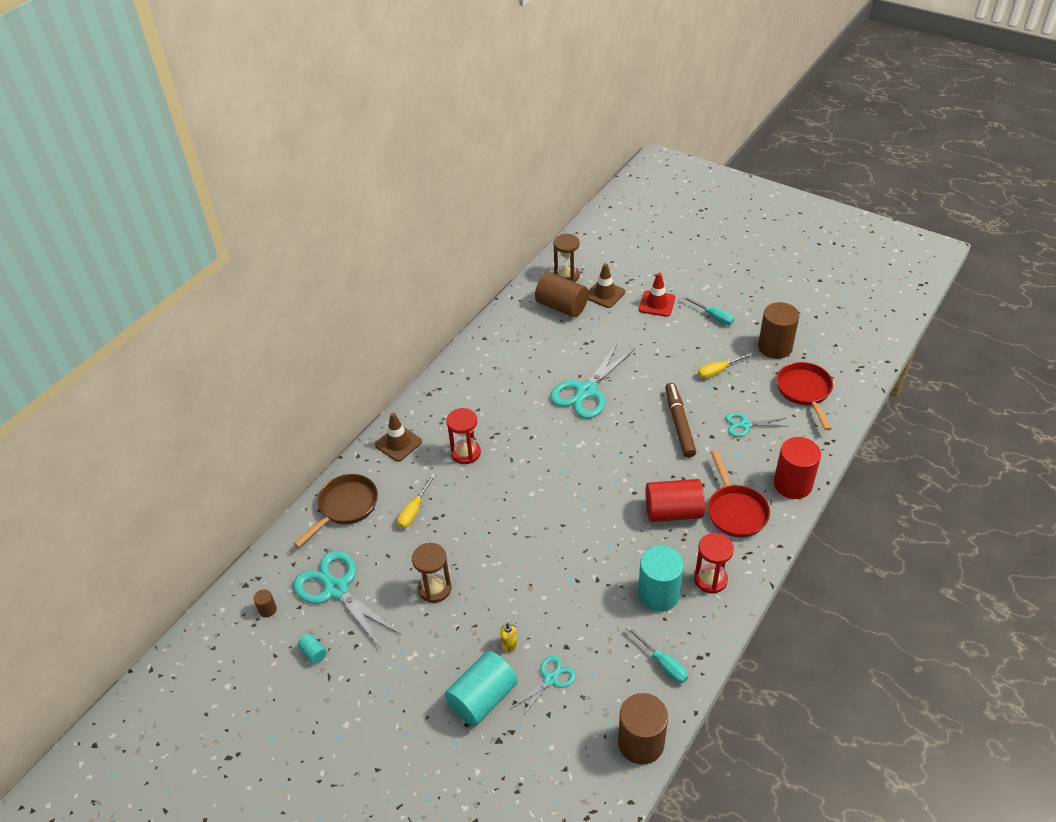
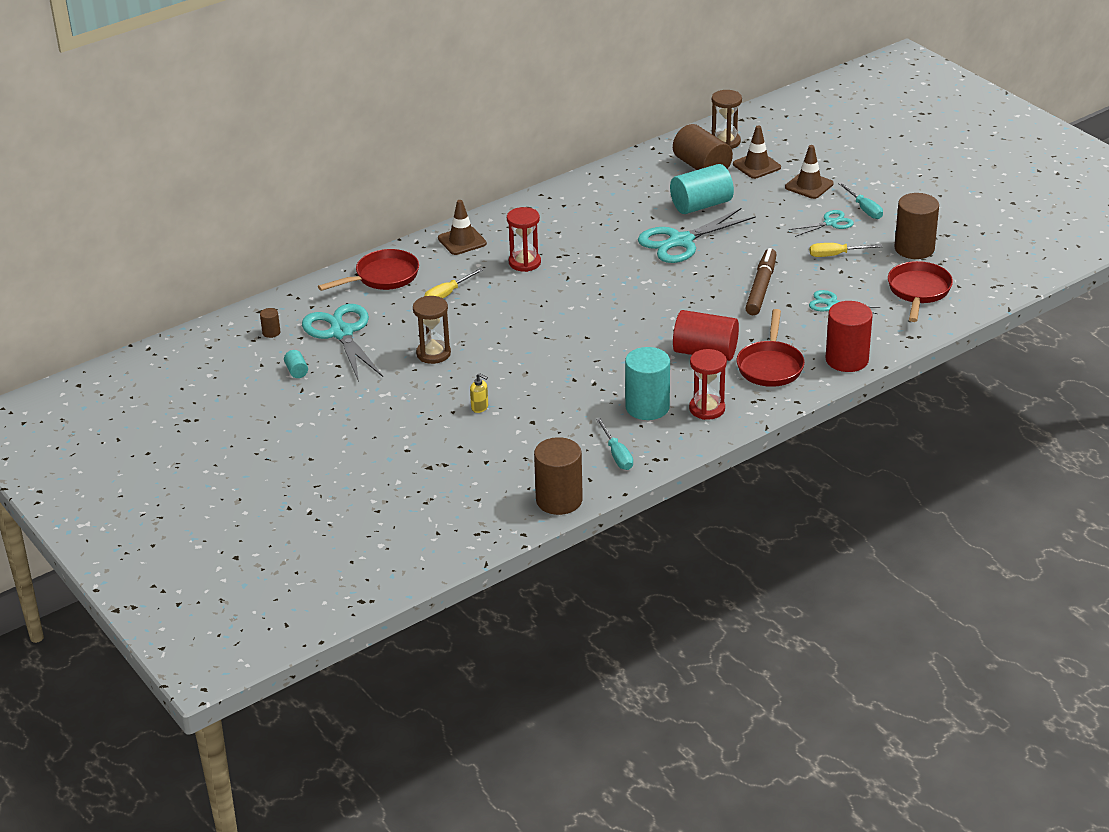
camera: 20 degrees right, 10 degrees down
(345, 507) = (383, 277): brown pan -> red pan
(482, 698) = (432, 437): turquoise cylinder -> turquoise cylinder (701, 205)
(550, 679) = (503, 439): turquoise scissors -> turquoise scissors (830, 223)
(657, 304) = (809, 185): red traffic cone -> brown traffic cone

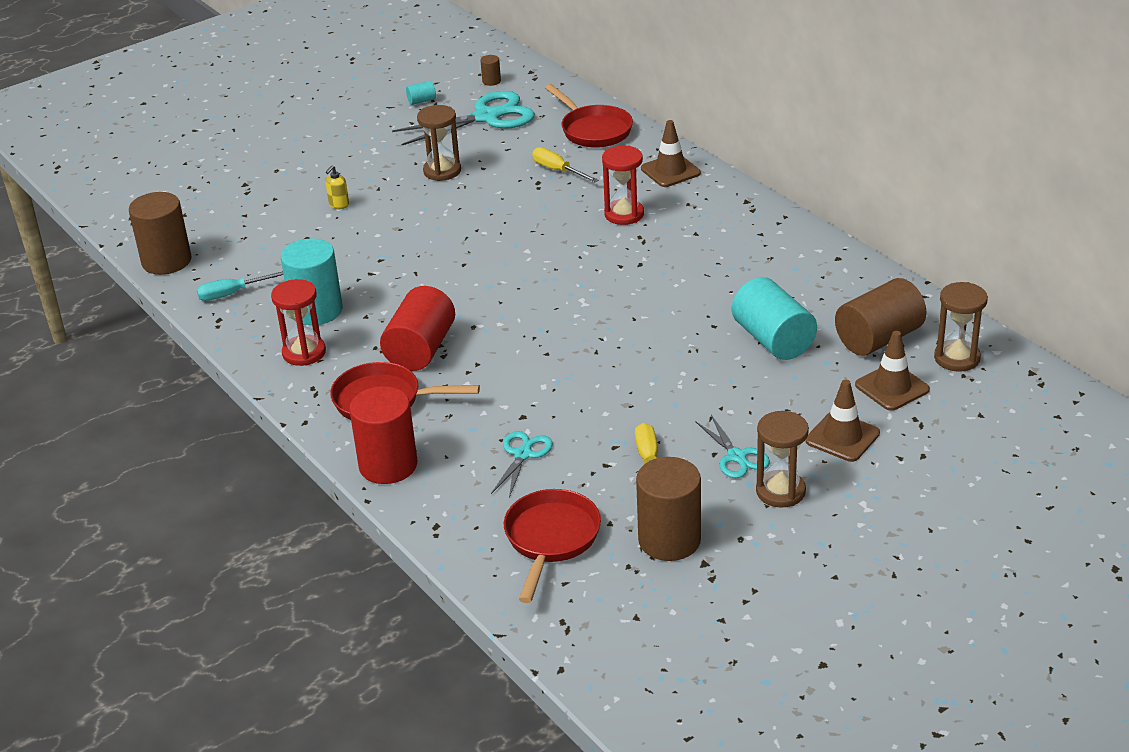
camera: 90 degrees right, 0 degrees up
(681, 241) = (678, 325): turquoise scissors -> none
(761, 288) = (564, 393): brown marker -> none
(864, 209) = (780, 491): turquoise screwdriver -> brown hourglass
(918, 291) = (551, 539): red pan -> red pan turned 90 degrees counterclockwise

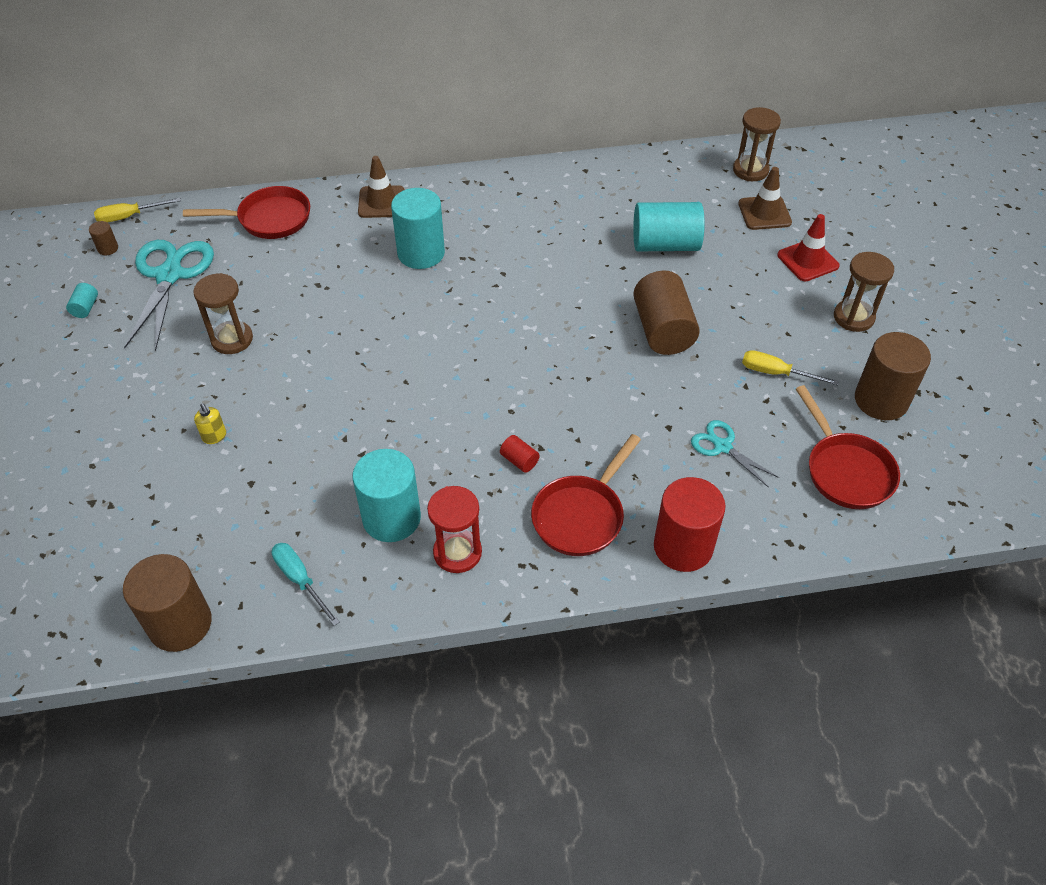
camera: 65 degrees left, 15 degrees up
(233, 293) = (300, 580): turquoise screwdriver -> turquoise screwdriver turned 135 degrees clockwise
(420, 349) = (519, 460): red cylinder -> red cylinder, size x0.43
(551, 539) = (846, 471): red pan -> red pan turned 150 degrees counterclockwise
(558, 170) = (311, 265): yellow screwdriver -> yellow screwdriver (129, 216)
(624, 214) = (421, 253): red hourglass -> turquoise cylinder
(736, 456) = (799, 323): turquoise scissors -> none
(842, 437) = (807, 260): brown traffic cone -> red traffic cone
(878, 338) = (702, 194): brown cylinder -> brown cylinder (663, 330)

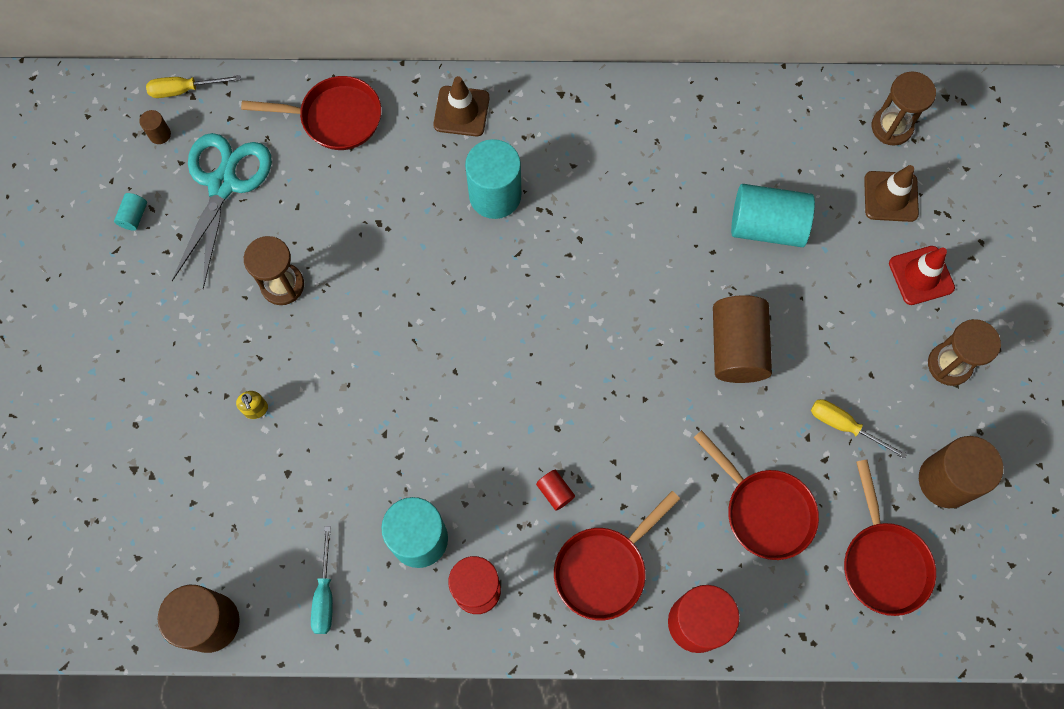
camera: 10 degrees right, 20 degrees up
(300, 580) = (325, 594): turquoise screwdriver -> turquoise screwdriver turned 150 degrees counterclockwise
(722, 447) = (764, 511): turquoise scissors -> red pan

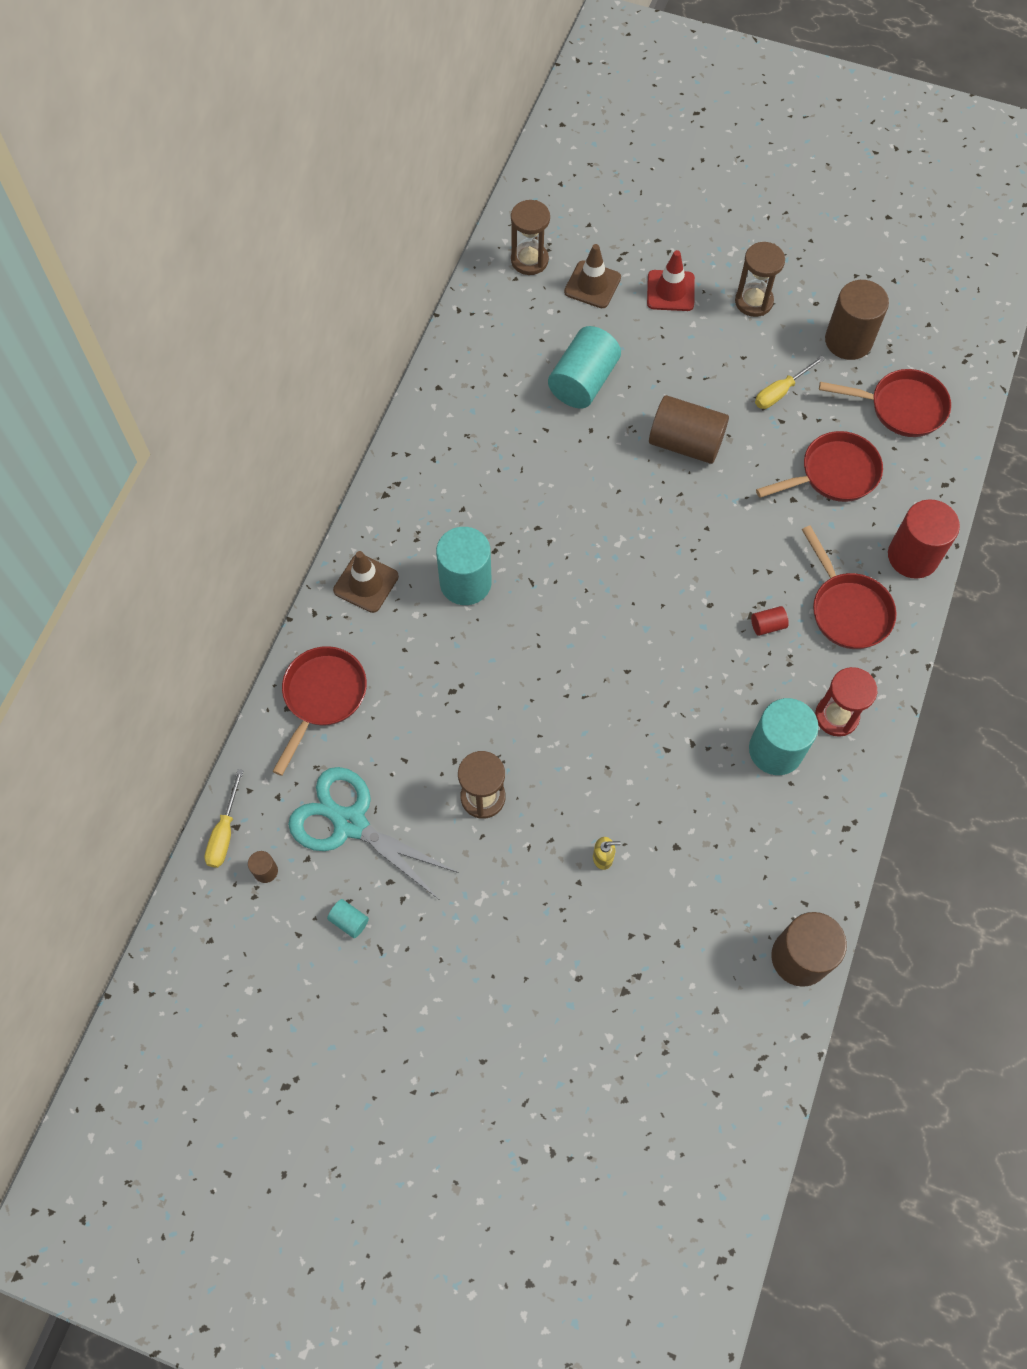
camera: 70 degrees left, 5 degrees down
(325, 594) = (803, 846): turquoise screwdriver -> none

